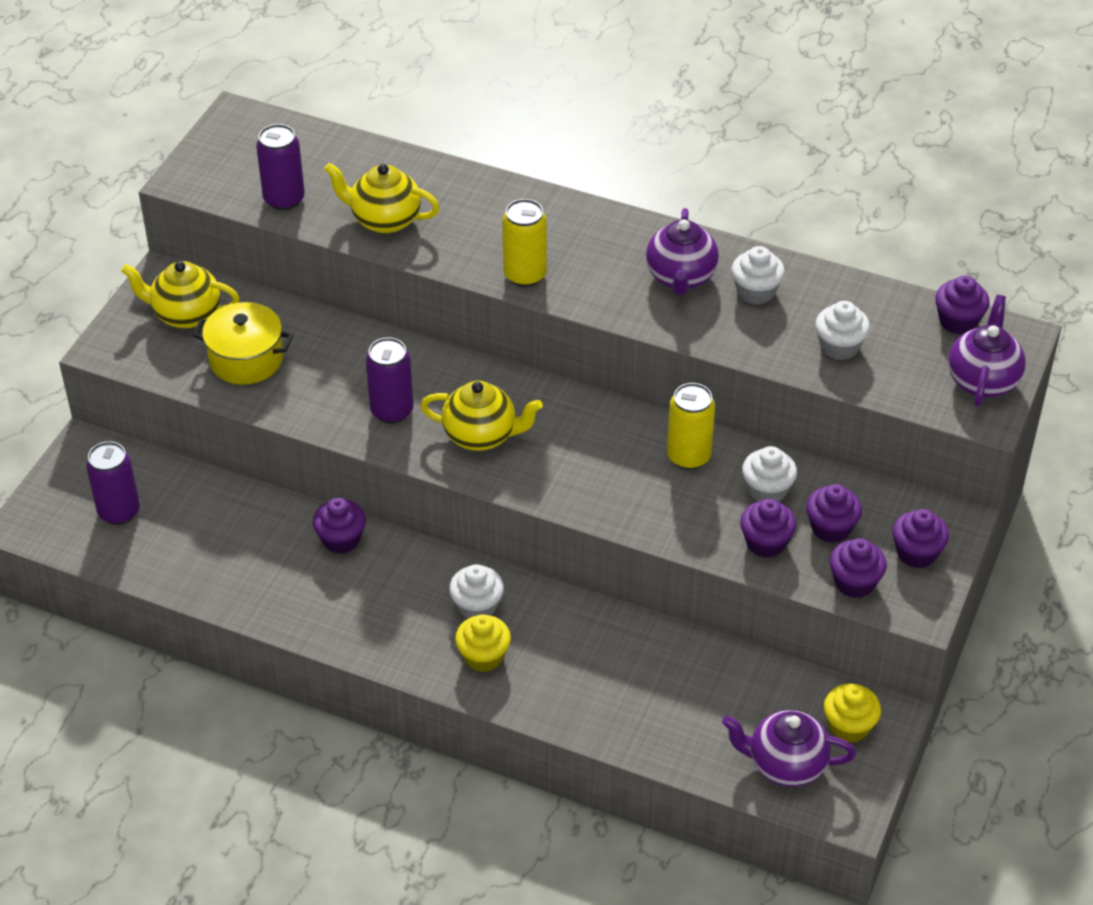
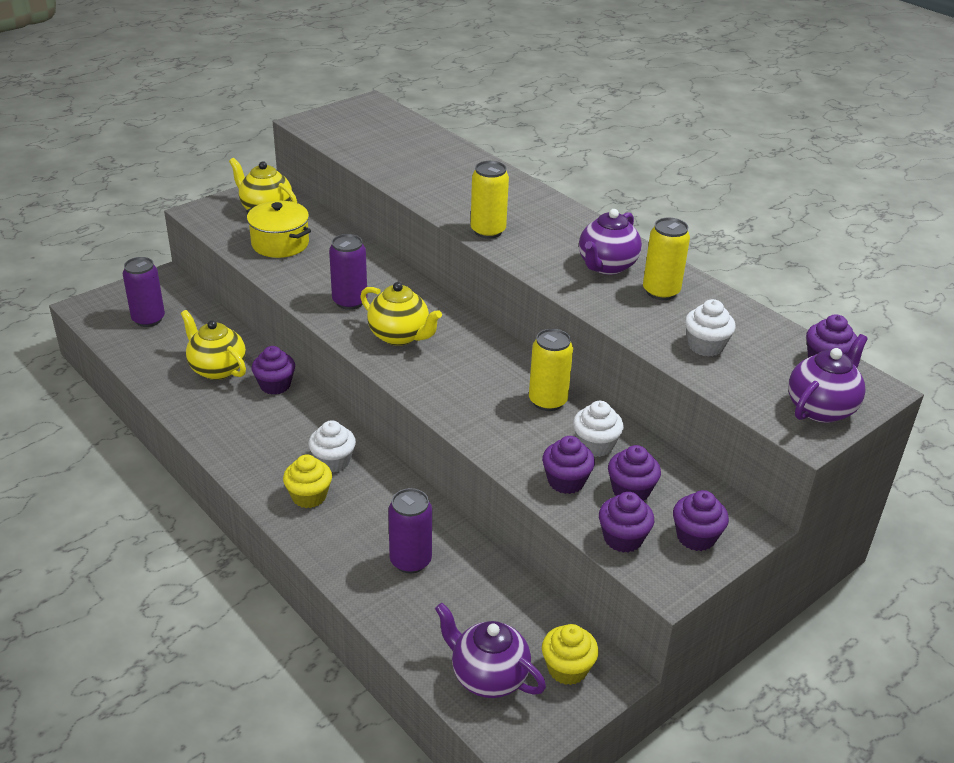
camera: 25 degrees right, 10 degrees down
(284, 199) = (360, 148): purple can -> purple can (410, 561)
(384, 220) = (416, 175): yellow teapot -> yellow teapot (217, 369)
(756, 292) = (661, 291): white cupcake -> yellow can

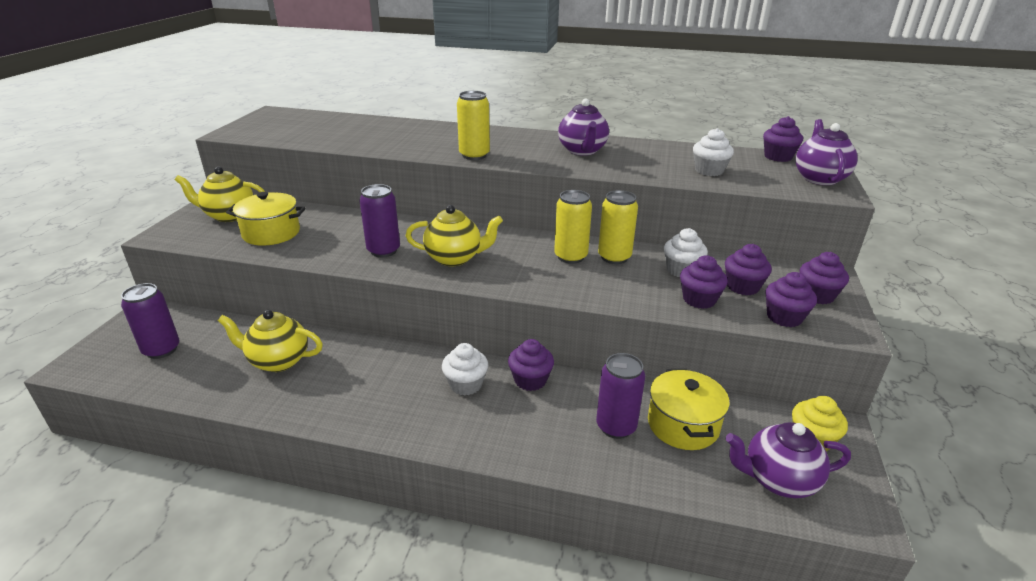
camera: 35 degrees left, 5 degrees down
(275, 385) = (348, 350): purple cupcake -> purple cupcake (530, 380)
(309, 496) = (478, 421): yellow cupcake -> none
(469, 591) = (683, 425): none -> yellow pot
(661, 291) = (636, 153): yellow can -> yellow can (570, 257)

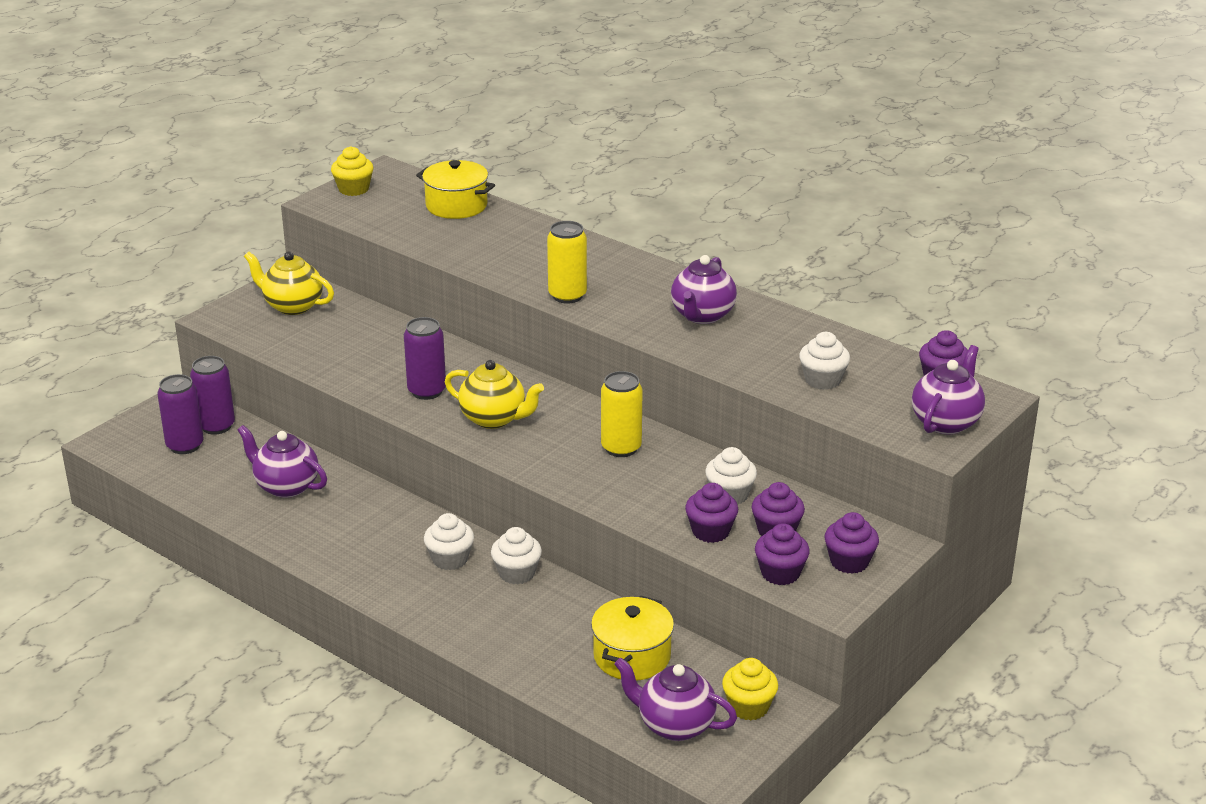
camera: 25 degrees right, 0 degrees up
(253, 124) = (353, 189): none -> yellow cupcake
(271, 233) = (325, 341): yellow pot -> yellow pot (456, 206)
(278, 361) = (286, 486): yellow teapot -> purple teapot
(530, 380) = (517, 573): purple cupcake -> white cupcake
(614, 257) = (669, 461): yellow can -> none
(616, 426) = (564, 638): purple can -> purple can (216, 426)

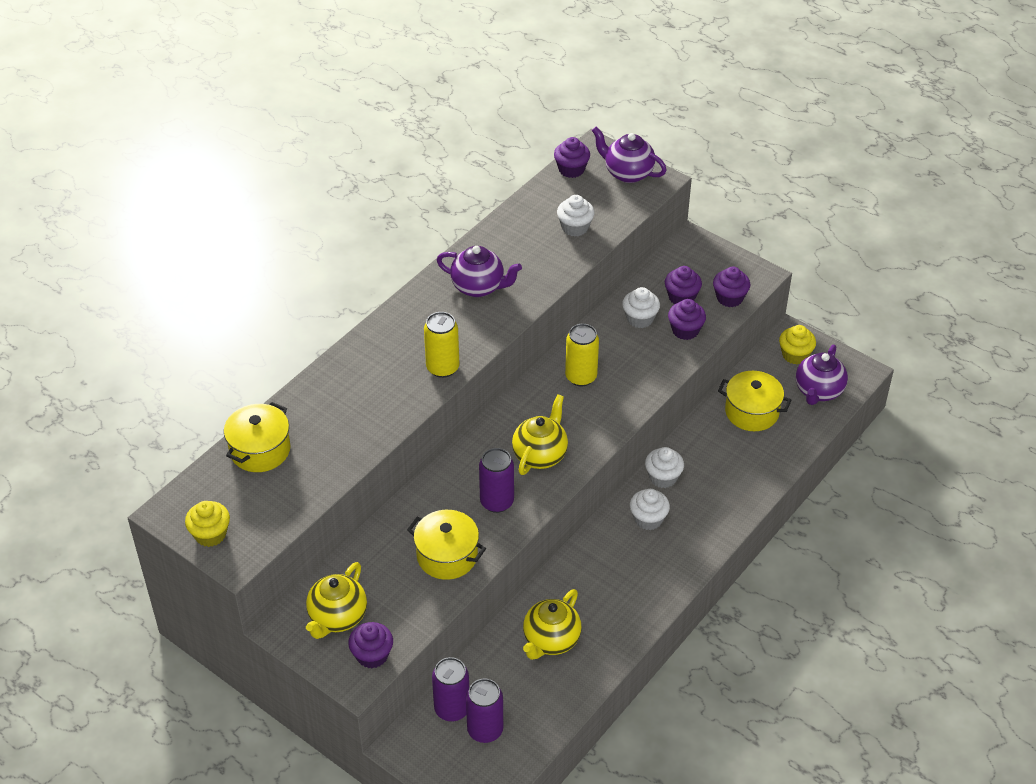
camera: 90 degrees left, 15 degrees up
(286, 486) = (551, 640): purple teapot -> yellow teapot
(356, 362) = (447, 556): none -> yellow pot
(849, 562) = (713, 264): purple cupcake -> purple cupcake (372, 655)

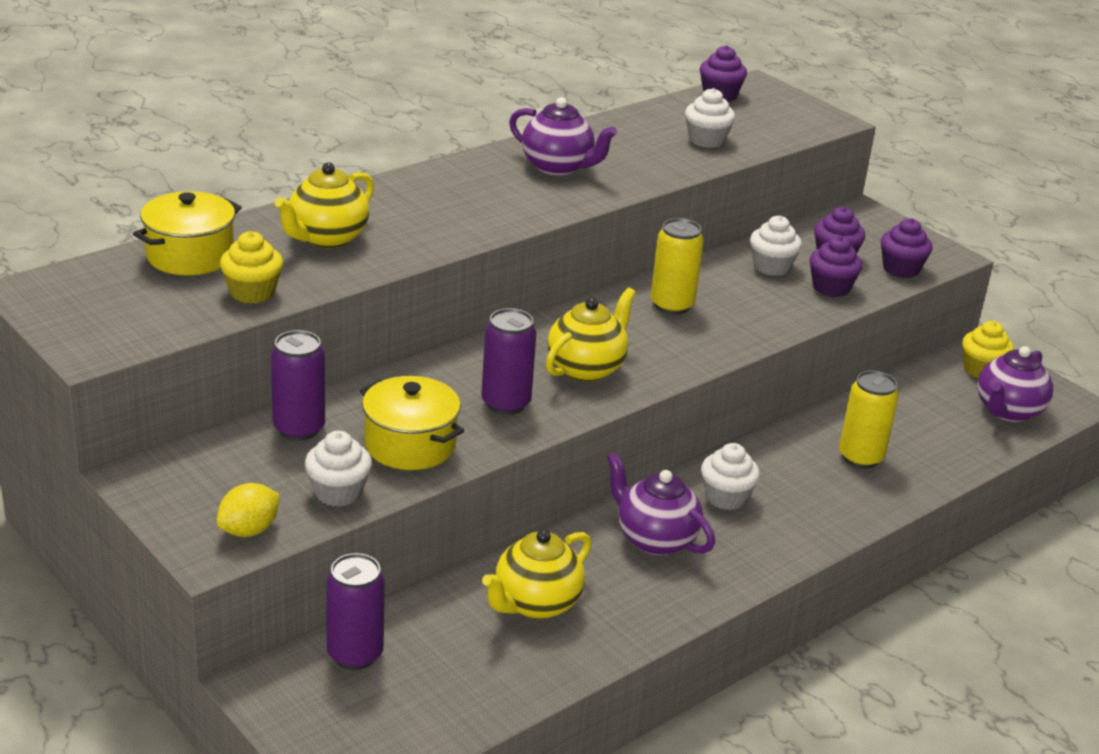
camera: 10 degrees right, 15 degrees down
(210, 534) = (73, 320): yellow cupcake -> yellow cupcake (252, 292)
(337, 617) = (220, 479): yellow teapot -> yellow teapot (327, 238)
(372, 655) = (249, 530): purple cupcake -> yellow lemon
(442, 368) = (477, 226): yellow can -> yellow can (860, 457)
(485, 730) = (394, 690): purple can -> purple can (299, 428)
(627, 173) = (792, 109): purple teapot -> purple teapot (655, 539)
(663, 477) = (761, 458): white cupcake -> white cupcake (338, 492)
(752, 412) = (907, 415): yellow pot -> none

